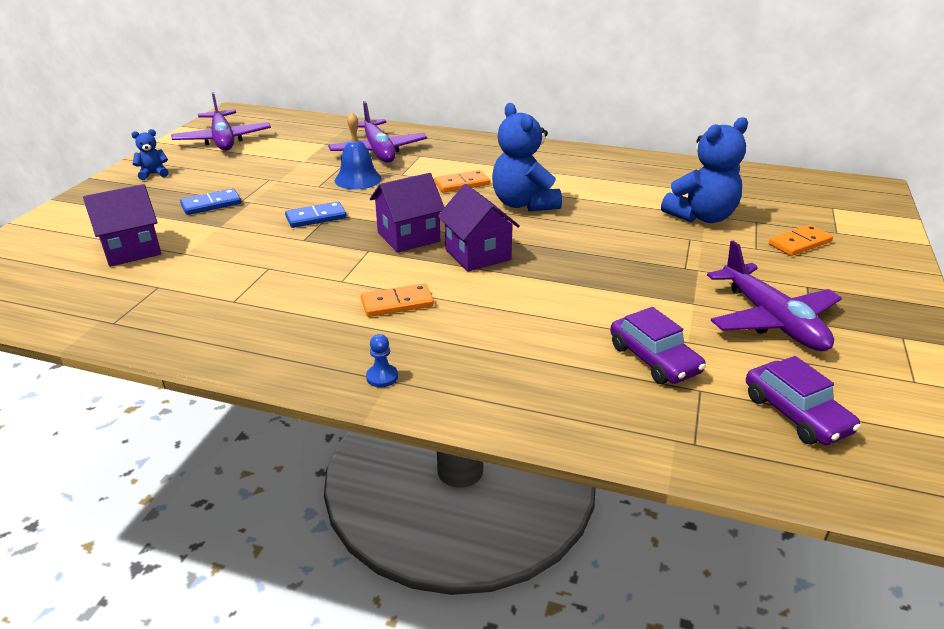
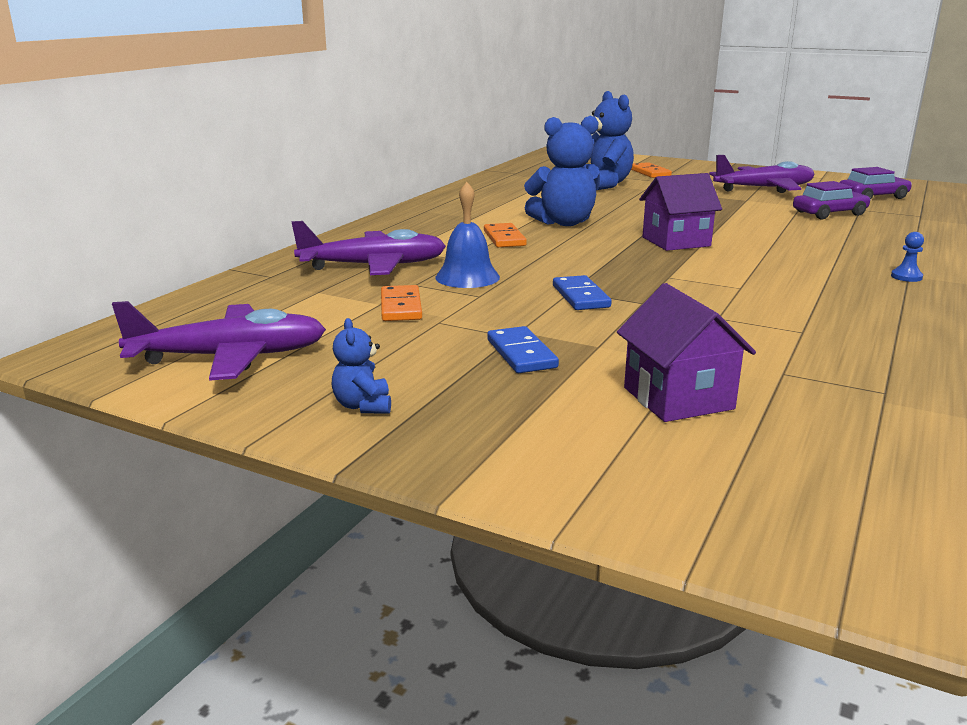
camera: 80 degrees left, 10 degrees down
(397, 303) = (779, 269): orange domino -> orange domino (401, 307)
(408, 237) = (637, 261): purple house -> none

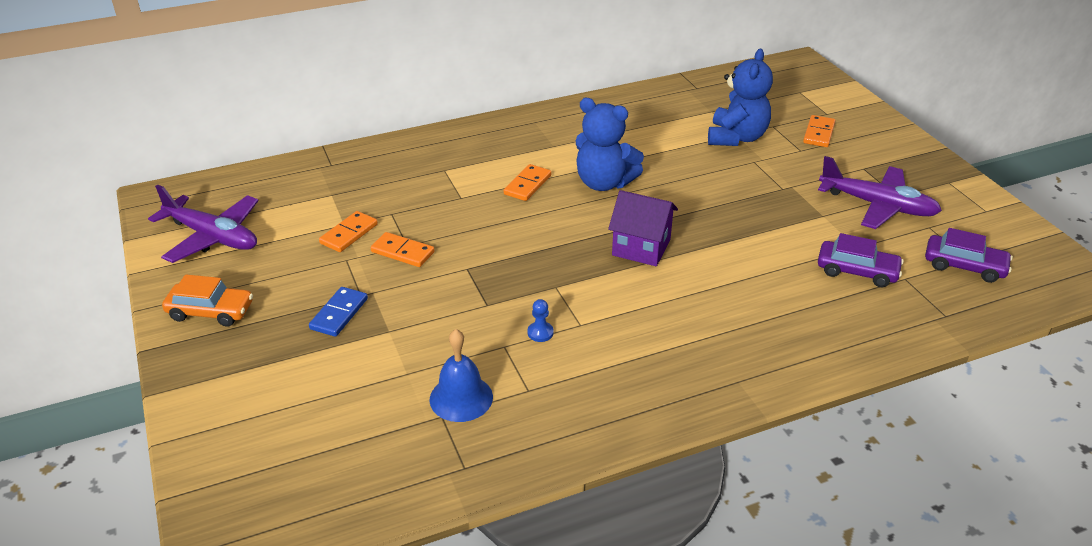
camera: 40 degrees right, 15 degrees up
(363, 406) = (211, 311): blue teddy bear -> orange car
(374, 266) = (398, 181): purple plane -> none
(467, 277) = (431, 221): blue bell -> blue bell (461, 398)
(486, 300) = (402, 252): none -> orange domino
(581, 296) = (461, 278): blue domino -> none
(678, 398) = (349, 398): purple house -> none
(906, 277) = (730, 382): blue pawn -> blue pawn (540, 333)

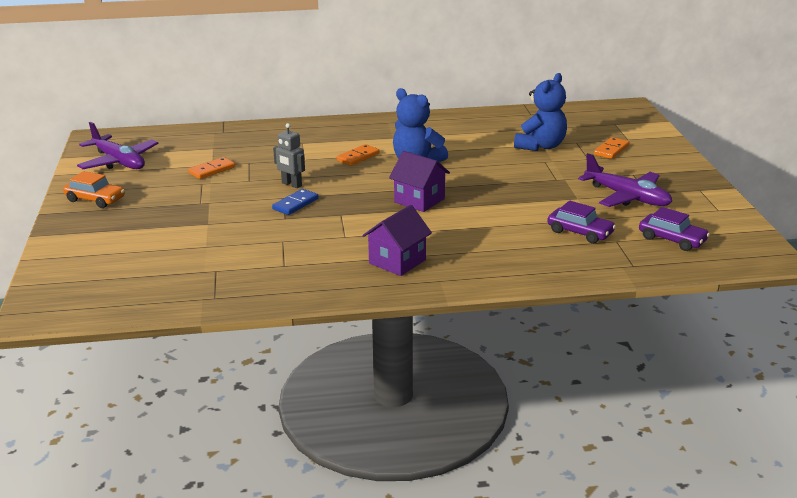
camera: 15 degrees right, 10 degrees down
(339, 314) = (179, 211): blue domino -> blue domino (295, 204)
(402, 252) = (243, 184): orange domino -> none
(461, 398) = (234, 263): blue bell -> none
(466, 244) = (291, 184): none -> grey robot
(540, 333) = (312, 237): blue pawn -> none
(669, 358) = (397, 261): none -> purple house

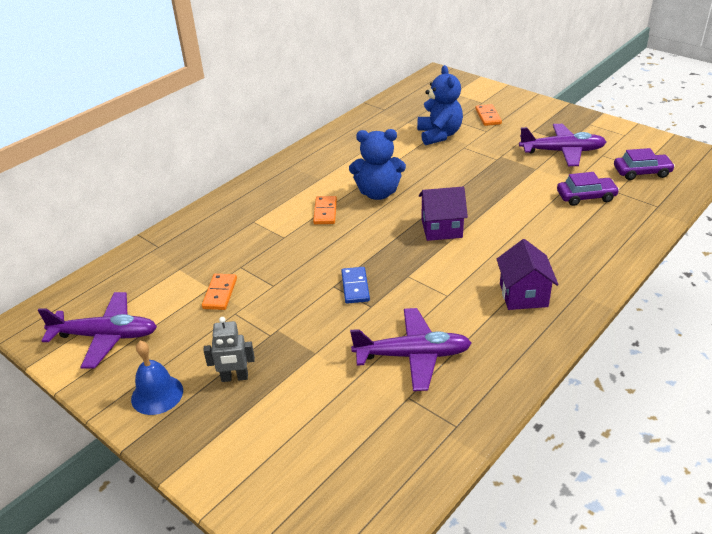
camera: 40 degrees left, 10 degrees up
(95, 199) = (157, 394): orange car -> blue bell
(259, 254) = (413, 355): none -> purple plane
(291, 184) = (318, 269): grey robot -> grey robot (234, 377)

